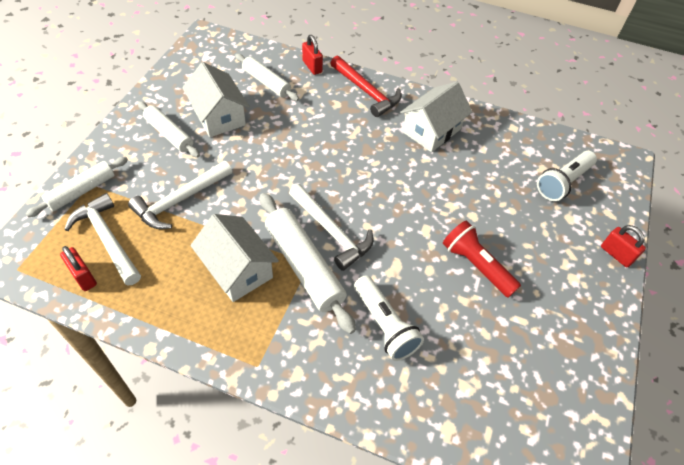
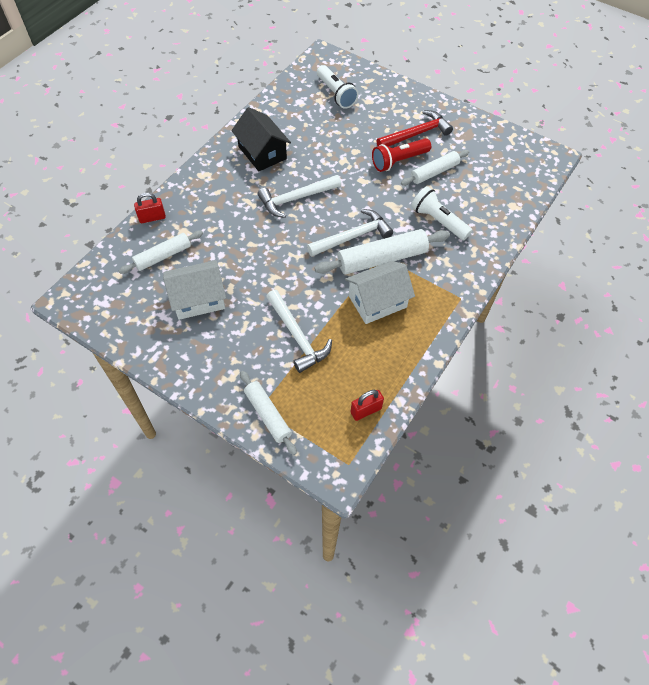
camera: 75 degrees left, 5 degrees up
(107, 239) = (329, 393): white hammer -> white hammer (296, 199)
(169, 134) = (211, 341): white rolling pin -> white rolling pin (434, 172)
(366, 91) = (201, 184): red hammer -> red hammer (416, 134)
(385, 325) = (438, 221): white flashlight -> white flashlight turned 120 degrees counterclockwise
(431, 130) = (262, 153): white house -> black house
(616, 254) = (402, 89): red padlock -> none

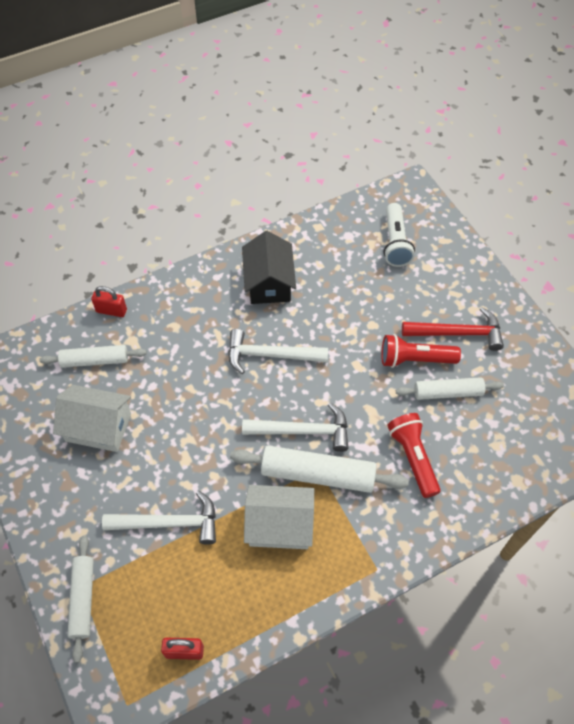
camera: 30 degrees right, 0 degrees up
(297, 336) = (169, 523): white hammer -> white hammer turned 90 degrees counterclockwise
(438, 221) = (413, 458): white flashlight -> red flashlight

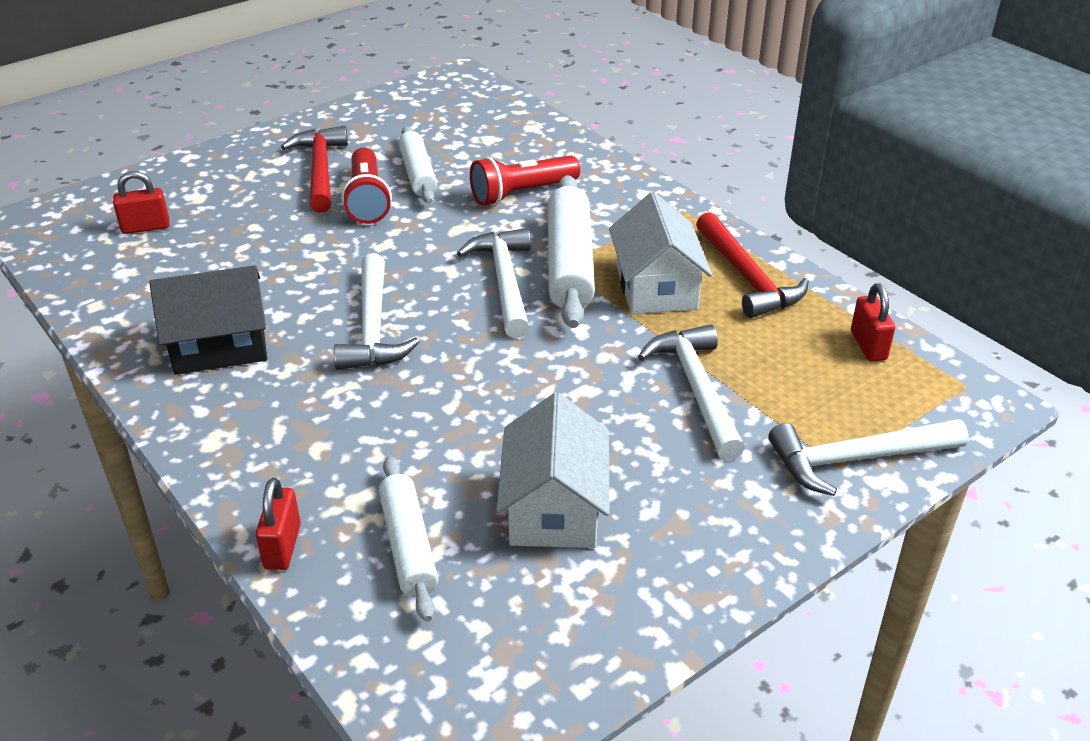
camera: 100 degrees left, 20 degrees down
(83, 599) = (857, 459): white rolling pin -> white hammer
(279, 592) = (747, 277): none -> red hammer
(395, 243) = (146, 227): white flashlight -> red padlock

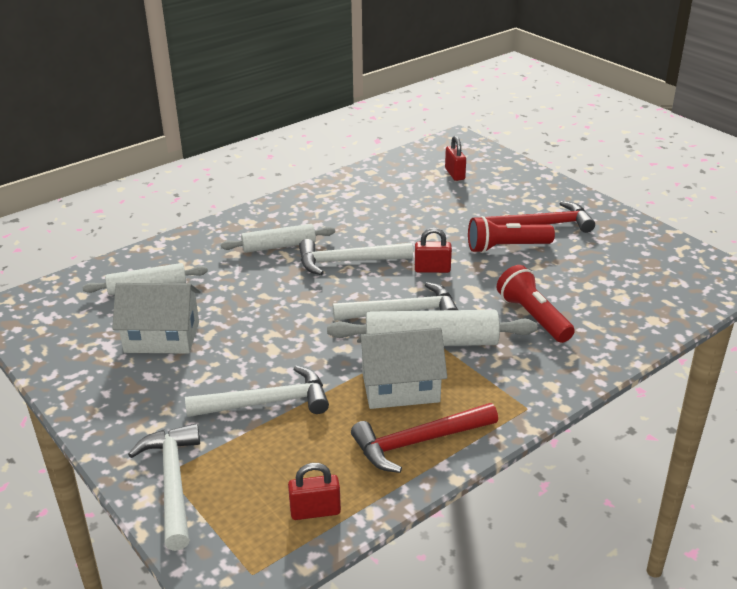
camera: 90 degrees right, 5 degrees down
(219, 346) = (330, 212): black house -> none
(282, 546) = (159, 250): red padlock -> red padlock (432, 269)
(418, 174) = (551, 266): white rolling pin -> white rolling pin (279, 246)

